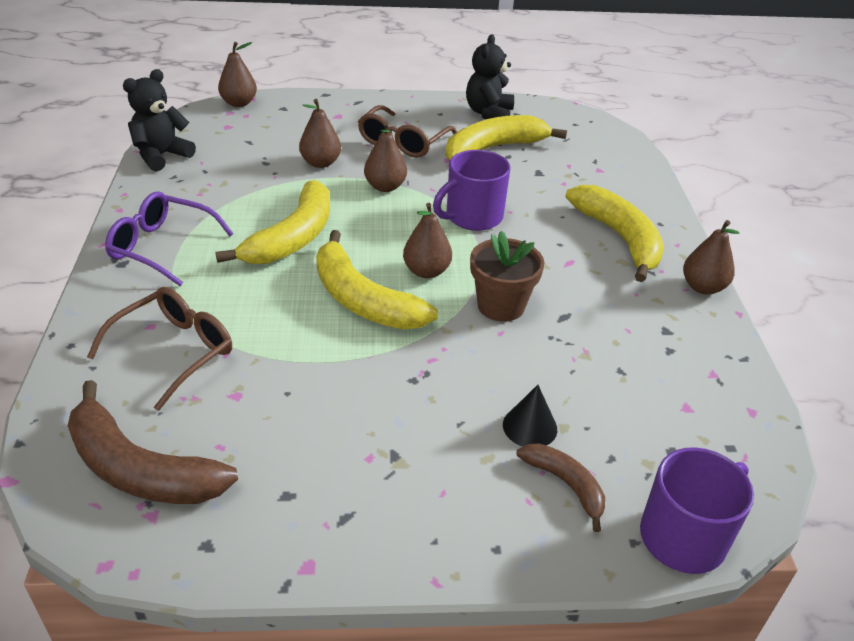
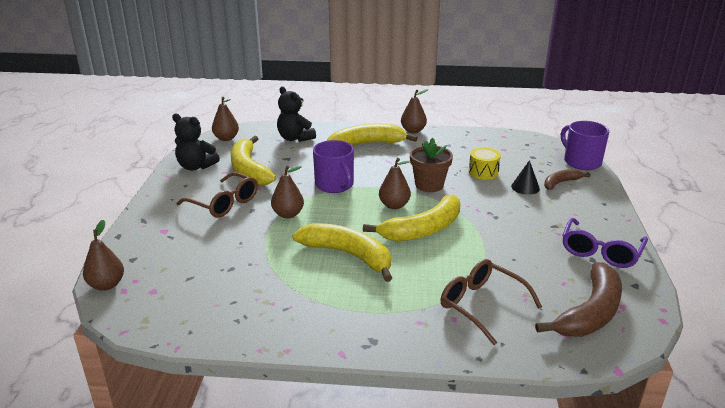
camera: 80 degrees left, 10 degrees down
(161, 156) = (194, 330): black teddy bear -> black teddy bear (295, 138)
(161, 247) = (352, 320): purple glasses -> purple glasses (600, 252)
(320, 163) = (242, 241): brown pear -> brown pear (226, 138)
(571, 372) = (483, 172): none -> yellow drum

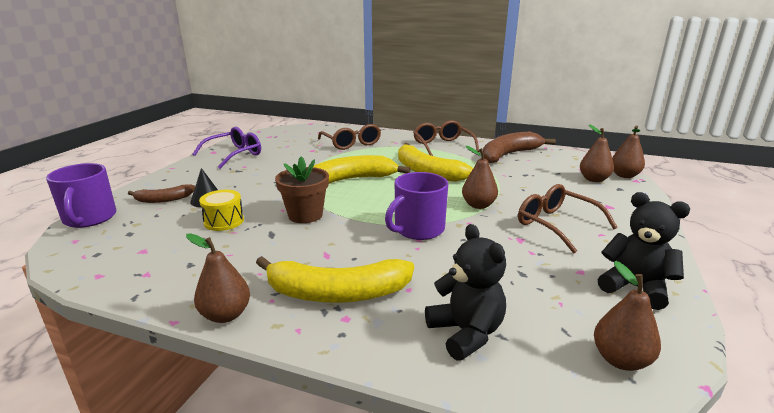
camera: 165 degrees left, 5 degrees down
(249, 170) = (541, 268): yellow banana -> none
(335, 185) = (418, 229): purple mug -> purple mug turned 120 degrees counterclockwise
(343, 322) = (442, 146): none -> brown glasses
(394, 205) = (362, 200): brown pear -> brown pear (593, 179)
(590, 312) = (292, 136): brown banana -> brown banana (509, 155)

